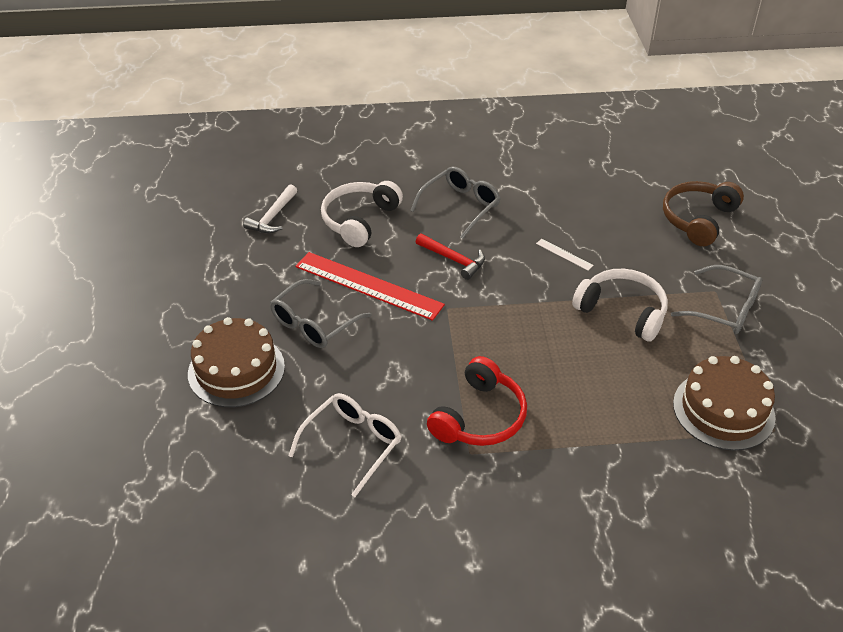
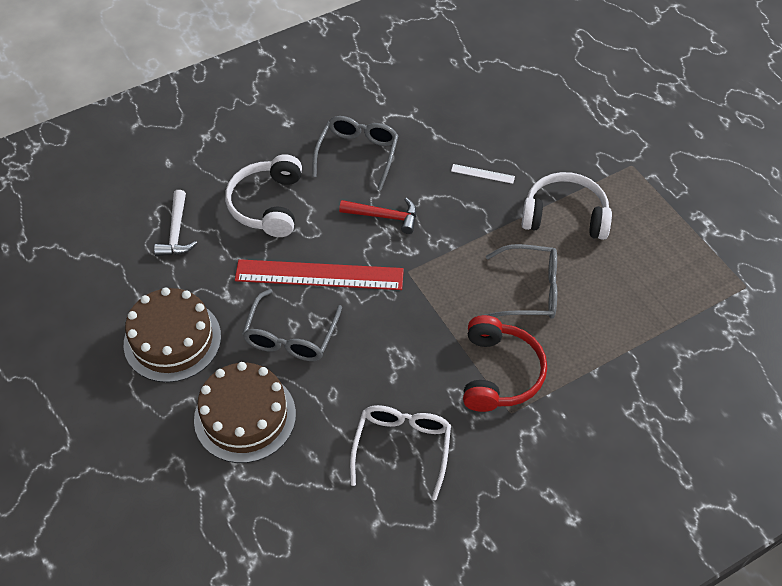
camera: 25 degrees left, 10 degrees up
(698, 219) = (580, 94): brown headphones -> none
(723, 410) = (697, 283): brown cake -> brown cake (172, 340)
(724, 309) = (649, 181): grey glasses -> grey glasses (530, 290)

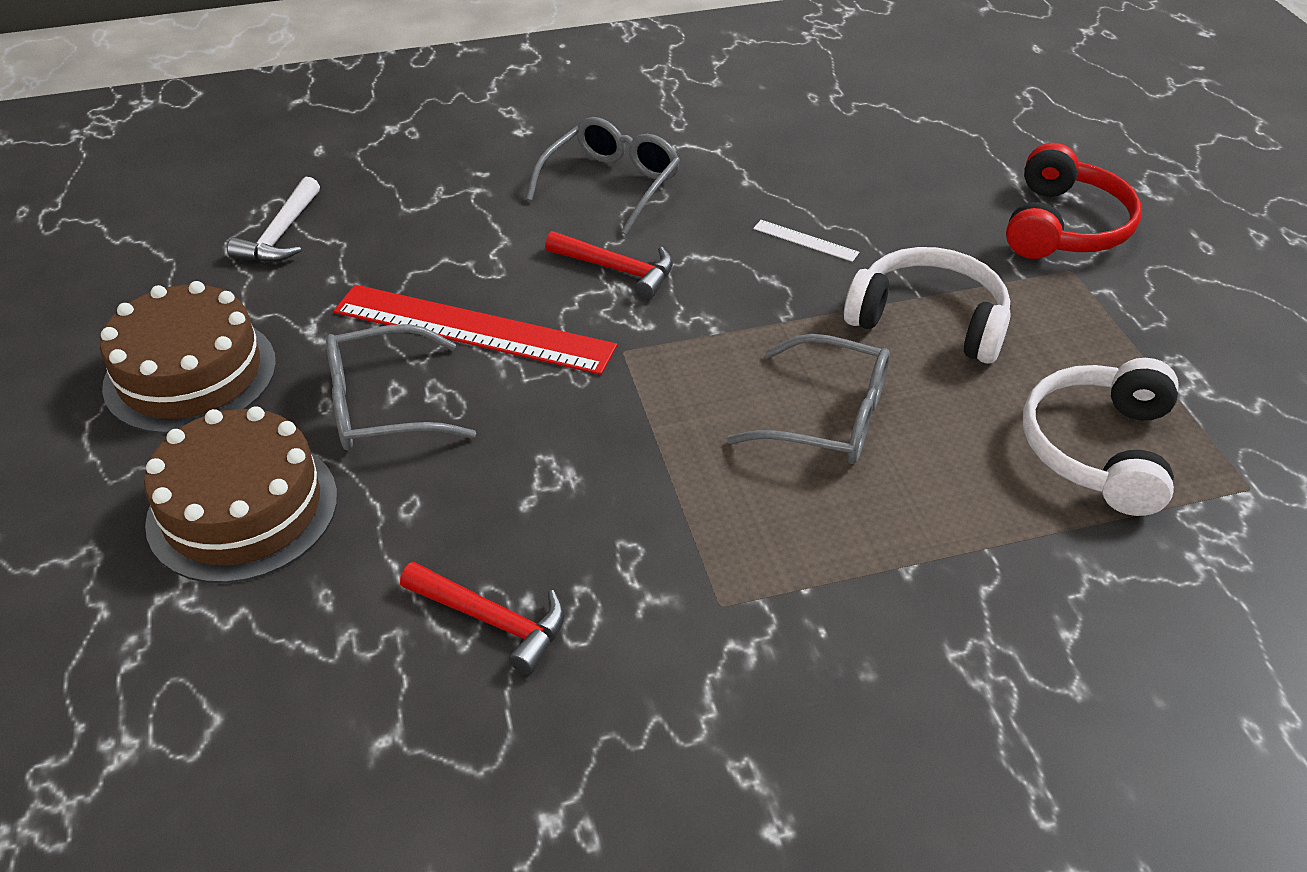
camera: 15 degrees right, 10 degrees down
(267, 204) = (439, 223): white headphones -> white headphones (1099, 449)
(291, 336) = (382, 406): grey glasses -> grey glasses turned 45 degrees clockwise
(402, 448) = (492, 620): white glasses -> red hammer
(499, 373) = (724, 535): red headphones -> red headphones (1064, 226)

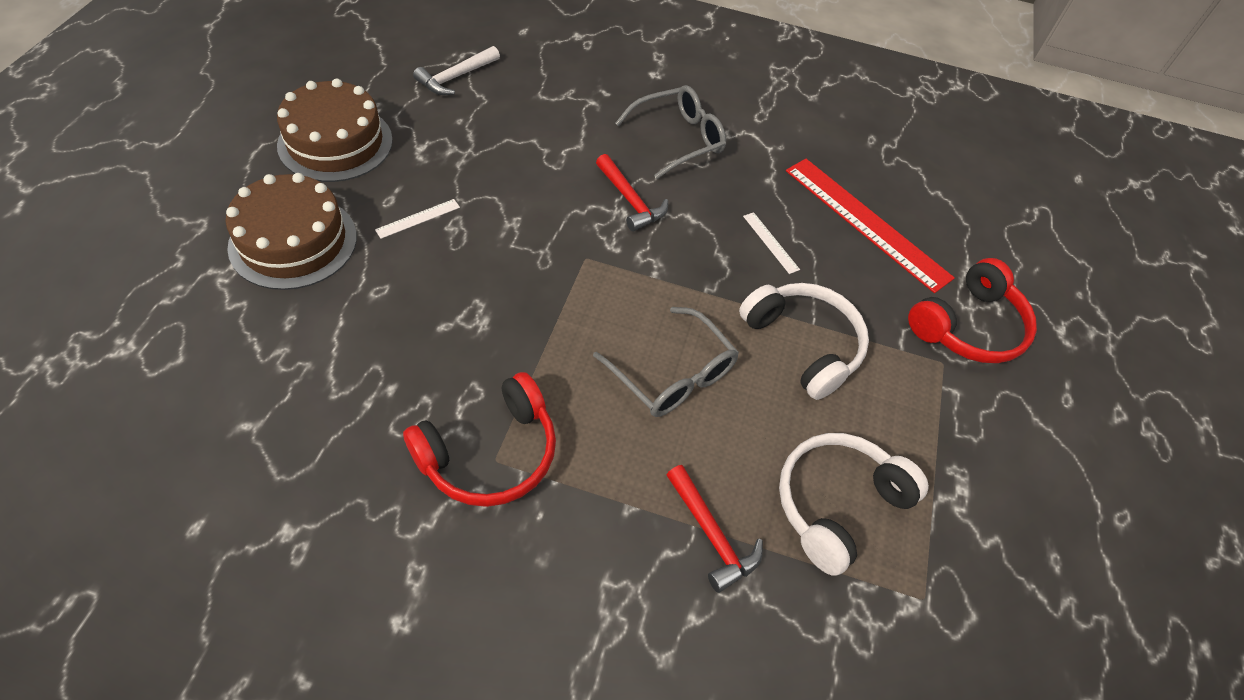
camera: 25 degrees right, 10 degrees up
(382, 406) = (418, 218): grey glasses -> white ruler
(473, 329) = (510, 196): red ruler -> red ruler (866, 223)
(492, 620) = (361, 389): red hammer -> red hammer (711, 534)
(708, 602) = (490, 453): none -> red headphones

